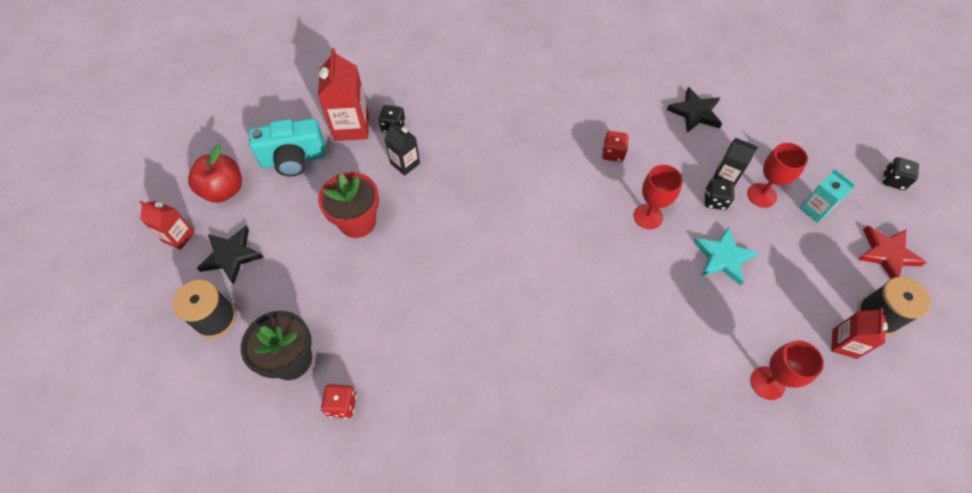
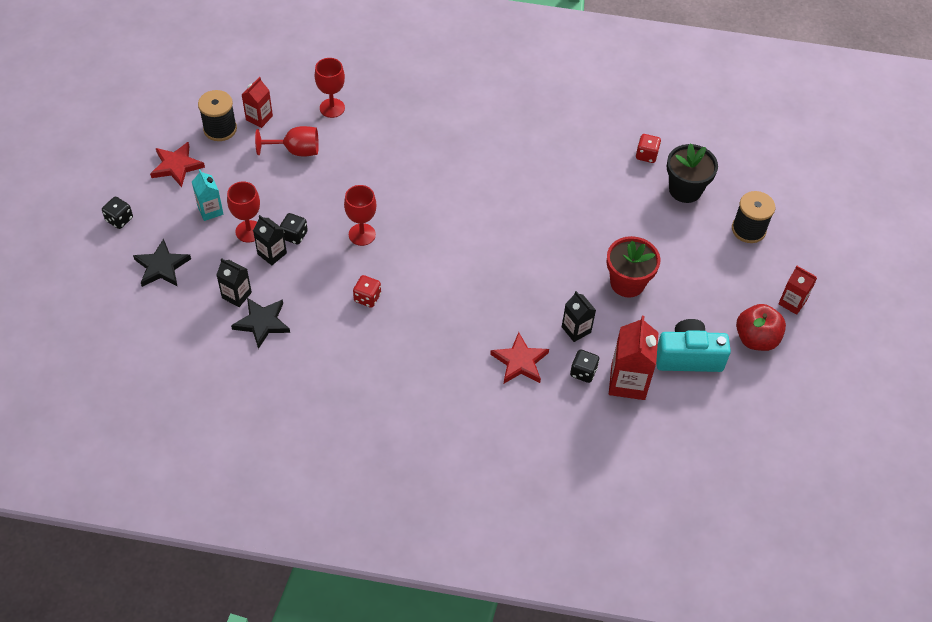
camera: 170 degrees left, 5 degrees down
(231, 255) = (741, 276): black star -> black star (162, 267)
(453, 125) = (520, 361): none -> red star
(722, 257) = (315, 190): turquoise star -> none
(732, 131) = (236, 295): none -> black carton
(773, 305) = (296, 151): none -> red goblet

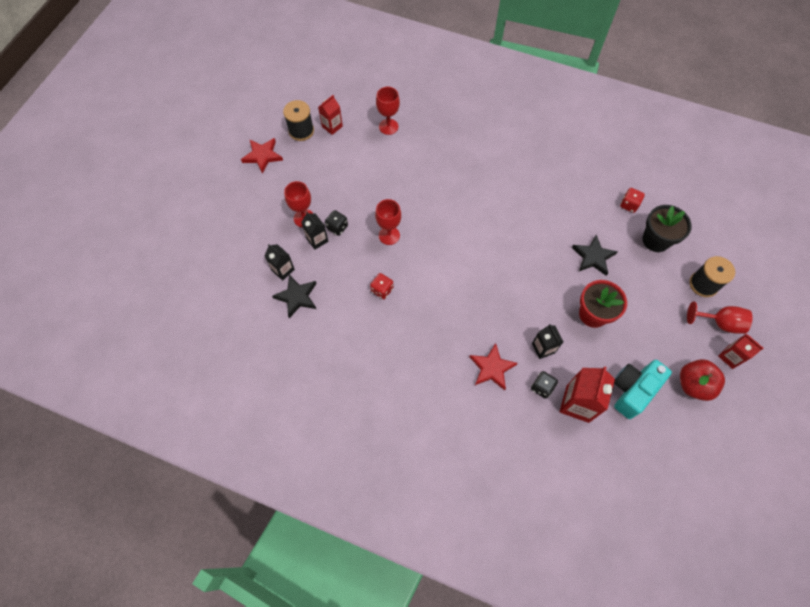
camera: 15 degrees right, 10 degrees up
(119, 219) = (211, 192): black dice -> none
(162, 267) = (233, 236): black star -> black star (593, 257)
(210, 210) = (279, 196): turquoise carton -> none
(296, 151) = (354, 157): red goblet -> red goblet (719, 323)
(688, 357) = (632, 390): turquoise camera -> turquoise camera turned 60 degrees counterclockwise

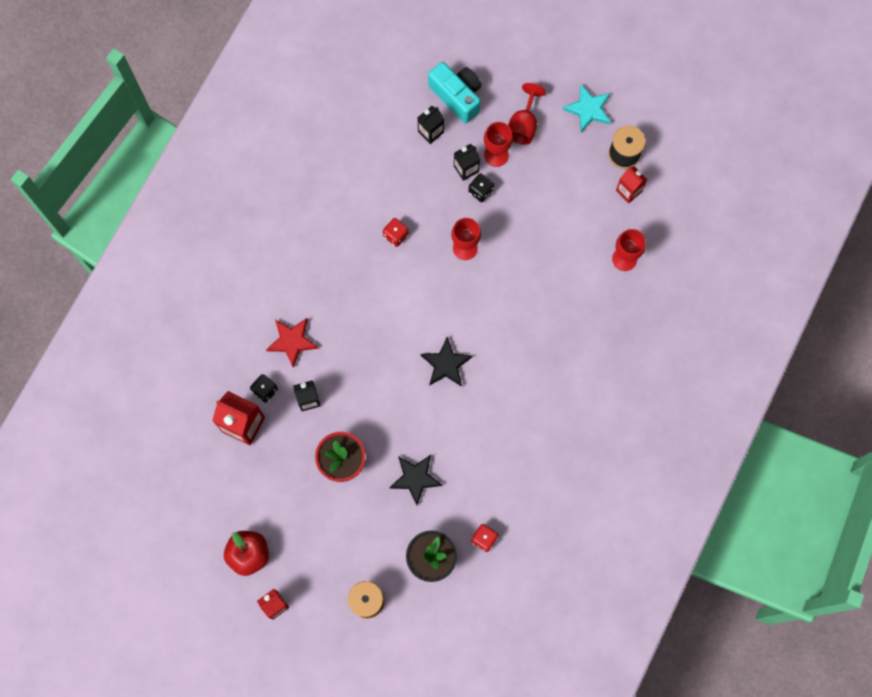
camera: 95 degrees right, 10 degrees up
(262, 156) = (588, 109): red star -> turquoise star
(297, 297) = (396, 146): black star -> black star (446, 364)
(632, 390) = (250, 486): turquoise camera -> turquoise camera (457, 96)
(719, 323) = (317, 605): red goblet -> red goblet (523, 125)

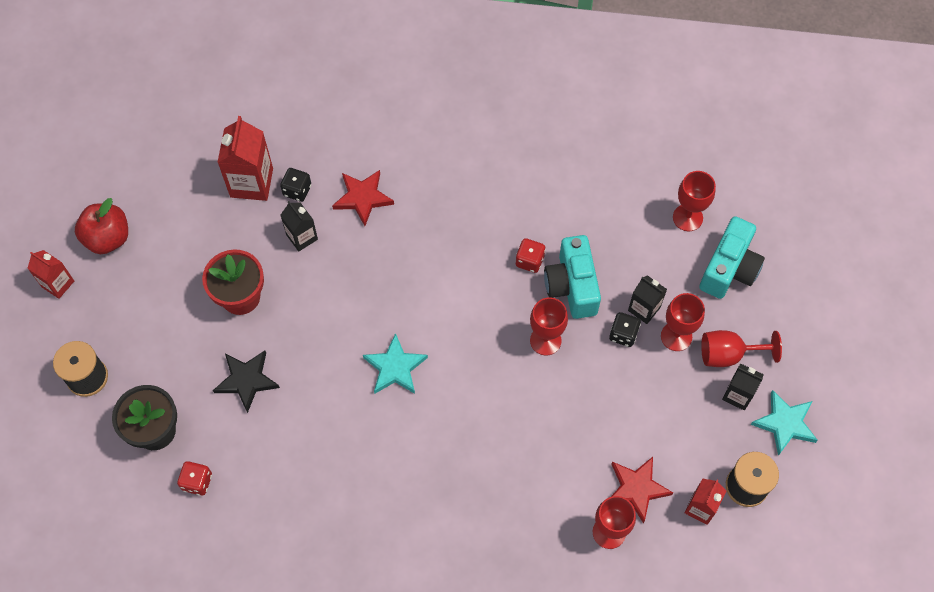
camera: 70 degrees right, 10 degrees down
(404, 108) = (687, 217): none -> red goblet
(428, 212) = (572, 286): none -> turquoise camera
(430, 132) = (672, 255): black carton -> black carton (738, 395)
(446, 364) = (395, 367): black star -> turquoise star
(600, 228) = (636, 488): none -> red star

